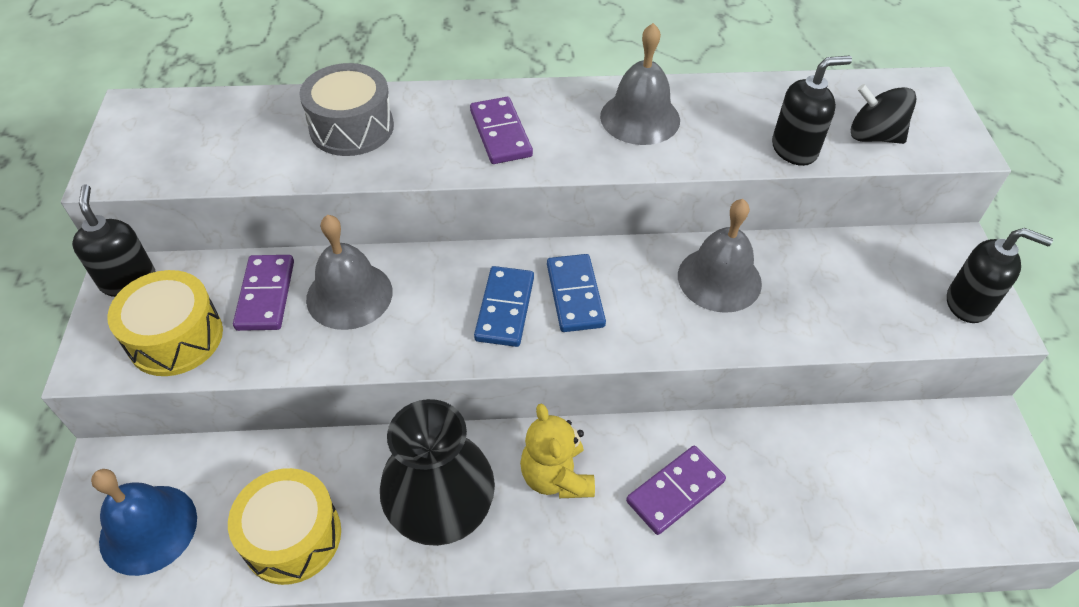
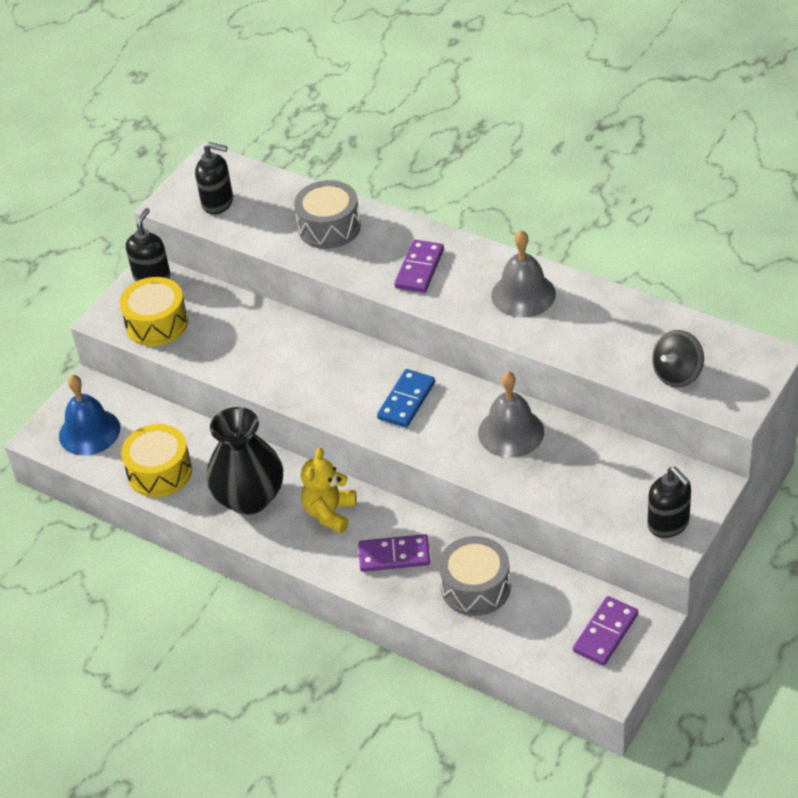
camera: 40 degrees right, 5 degrees down
(265, 295) = (222, 319): purple domino -> purple domino (605, 633)
(349, 295) = (270, 340): grey bell -> none
(505, 309) = (356, 390): blue domino -> none
(794, 149) = (608, 359): black soap dispenser -> black soap dispenser (218, 203)
(796, 481) = (475, 587): none -> grey drum
(873, 136) = (677, 374): black spinning top -> black spinning top turned 105 degrees counterclockwise

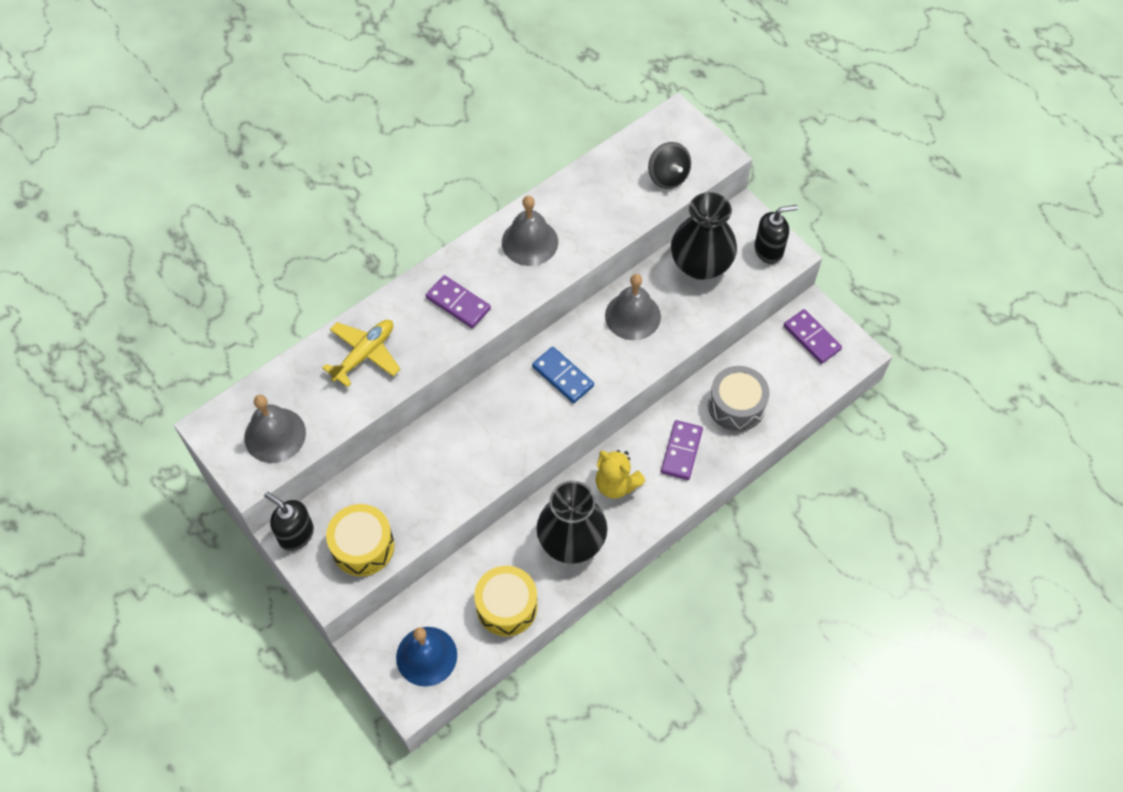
camera: 75 degrees left, 15 degrees up
(218, 203) = (275, 435): black soap dispenser -> grey bell
(329, 227) = (364, 354): grey drum -> yellow plane
(612, 469) = (700, 264): none -> black vase

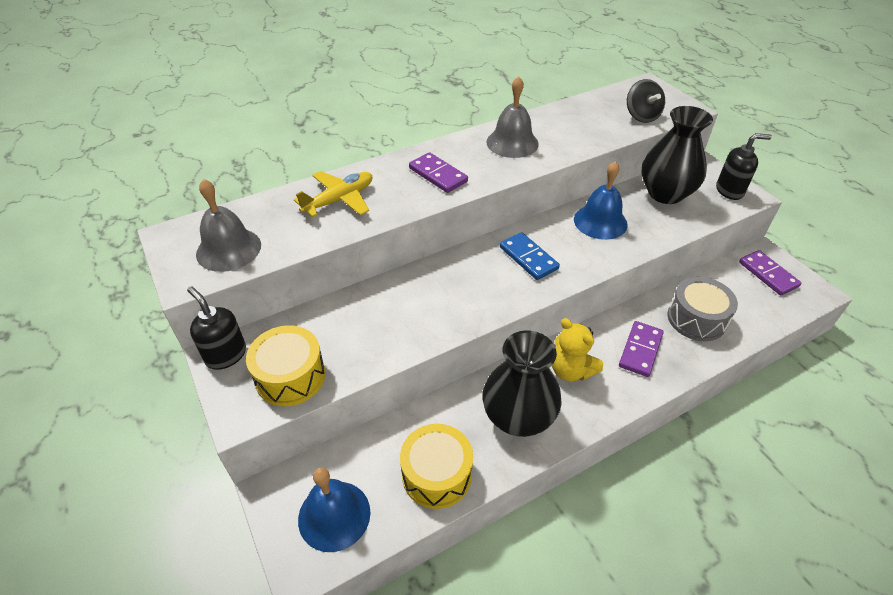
camera: 10 degrees right, 15 degrees down
(632, 316) = (600, 221): grey bell -> blue bell

